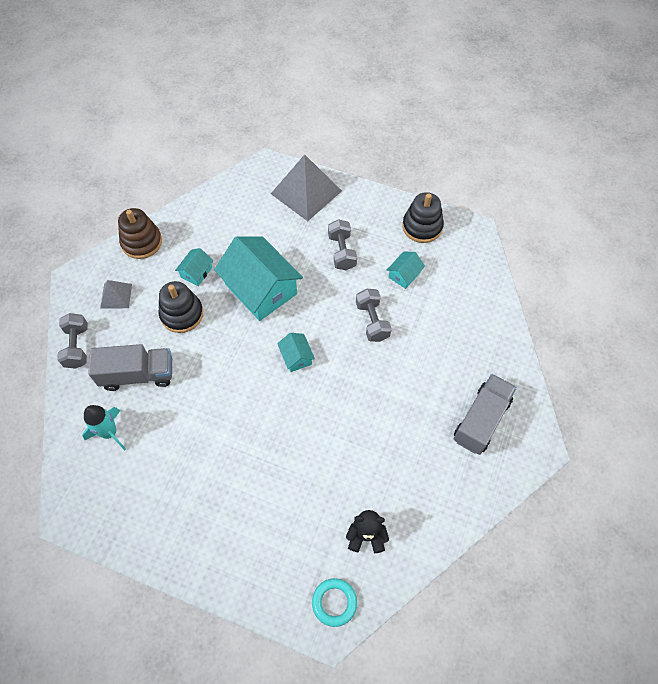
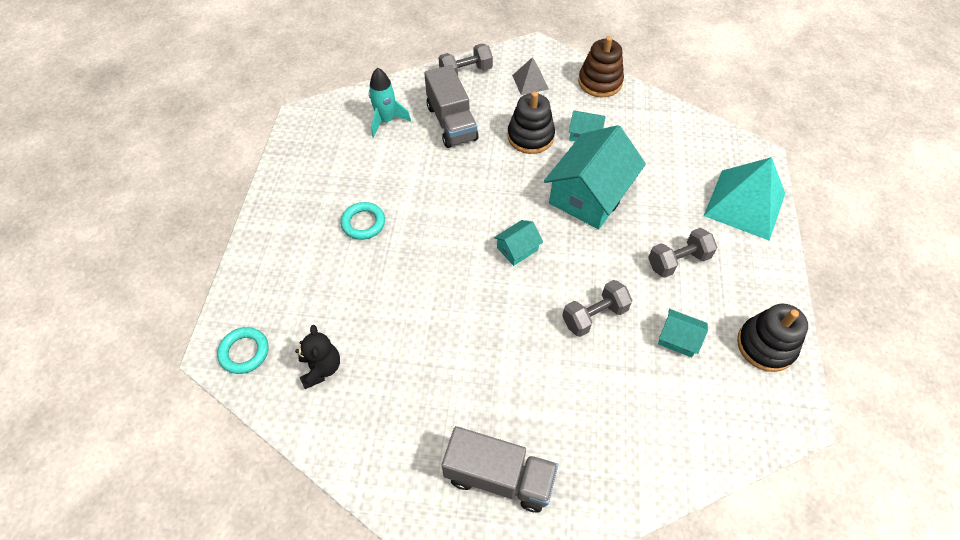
camera: 75 degrees right, 5 degrees down
(228, 476) = (363, 223): none -> turquoise ring
(306, 192) = (745, 204): grey pyramid -> turquoise pyramid

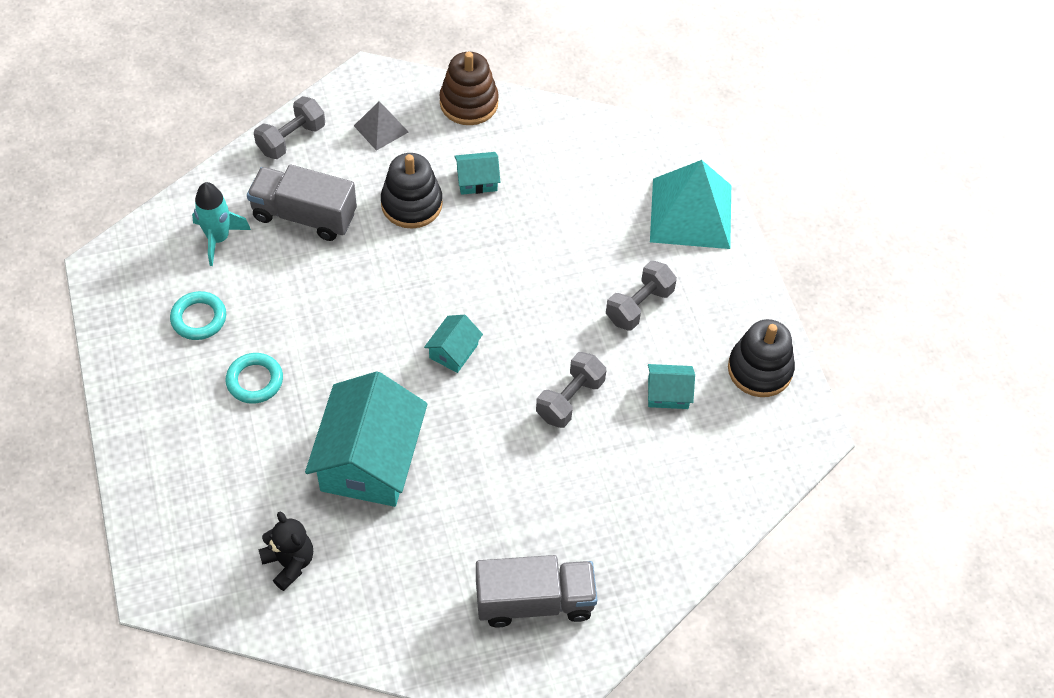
camera: 25 degrees left, 0 degrees up
(244, 352) = (189, 578): turquoise ring -> turquoise ring (199, 318)
(451, 123) = (304, 215): grey truck -> grey truck turned 150 degrees clockwise
(590, 194) = (512, 257): turquoise house -> turquoise house (369, 459)

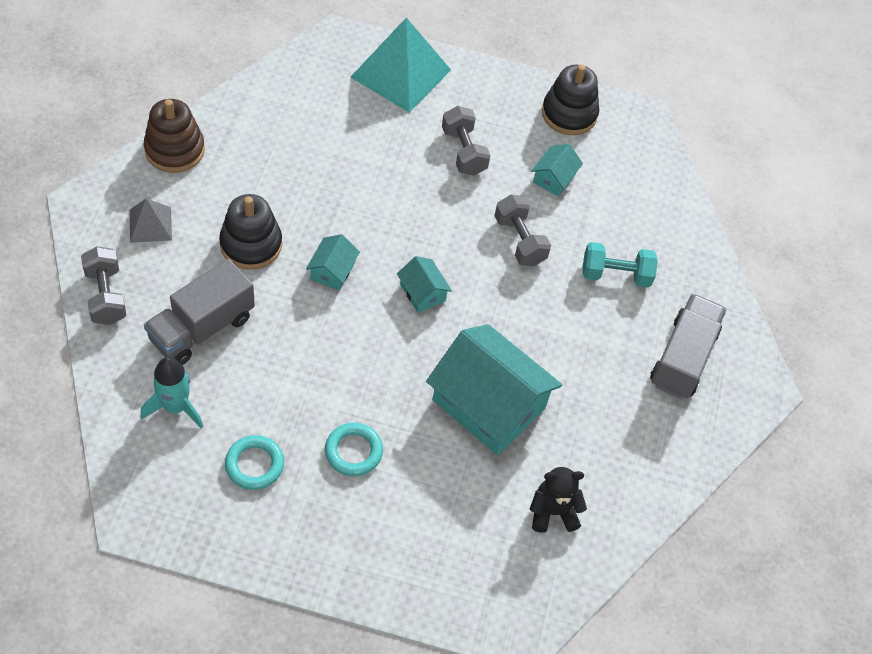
camera: 65 degrees left, 0 degrees up
(477, 180) = (262, 187): turquoise house -> turquoise house (332, 271)
(591, 498) = (615, 275): none -> turquoise dumbbell

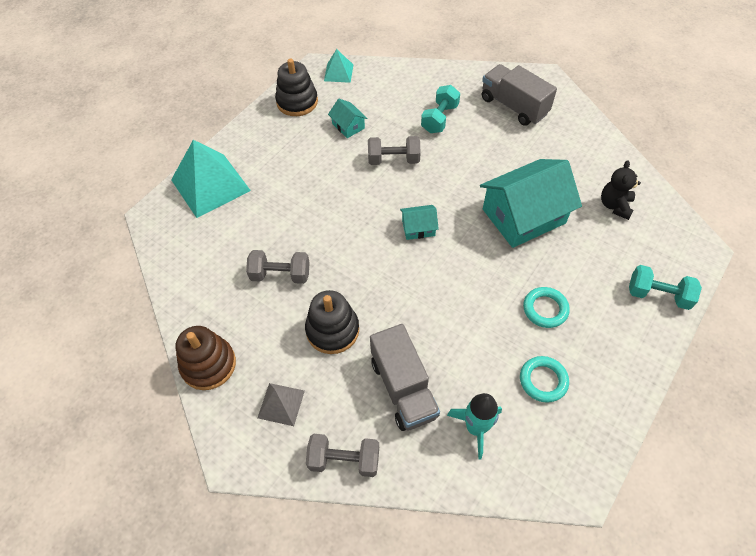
camera: 60 degrees left, 0 degrees up
(332, 271) = (379, 279): turquoise house -> none
(422, 580) = (658, 295): none -> turquoise dumbbell
(464, 151) = (302, 168): grey dumbbell -> grey dumbbell (280, 274)
(643, 142) = (338, 72): none -> turquoise pyramid

